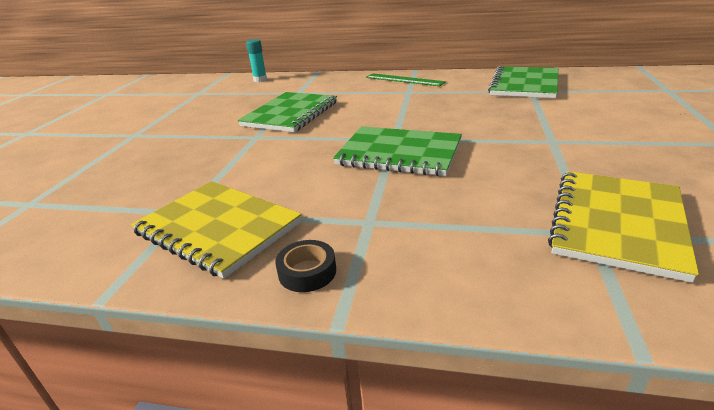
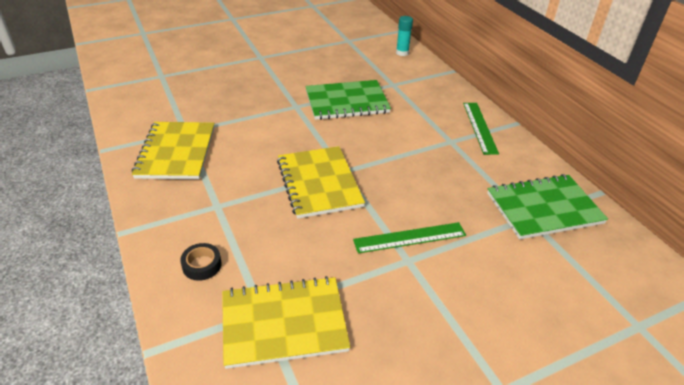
camera: 50 degrees right, 10 degrees up
(307, 272) = (155, 204): black tape -> black tape (202, 265)
(399, 153) = (319, 183): green notebook -> yellow notebook
(521, 133) = (410, 237): none -> green ruler

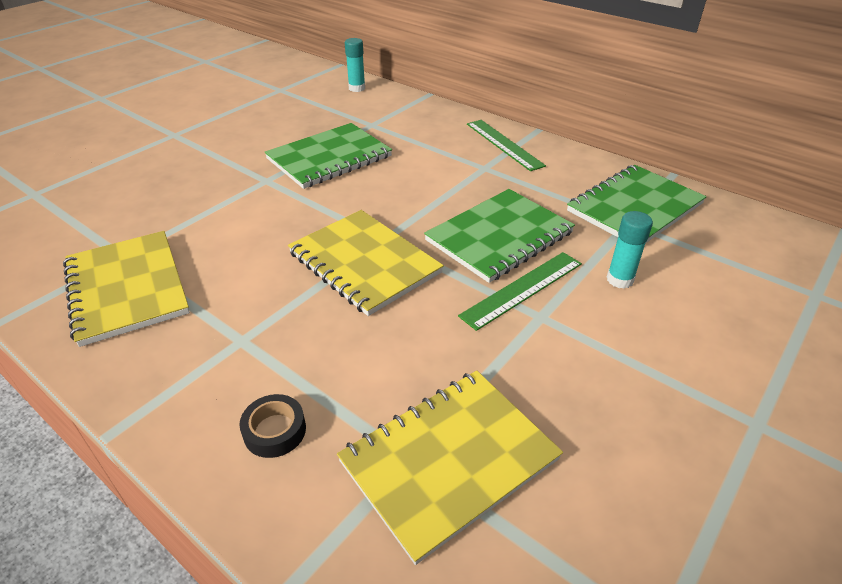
camera: 25 degrees left, 0 degrees up
(422, 195) = (499, 236): none -> green notebook
(485, 257) = (620, 280): none -> turquoise glue stick

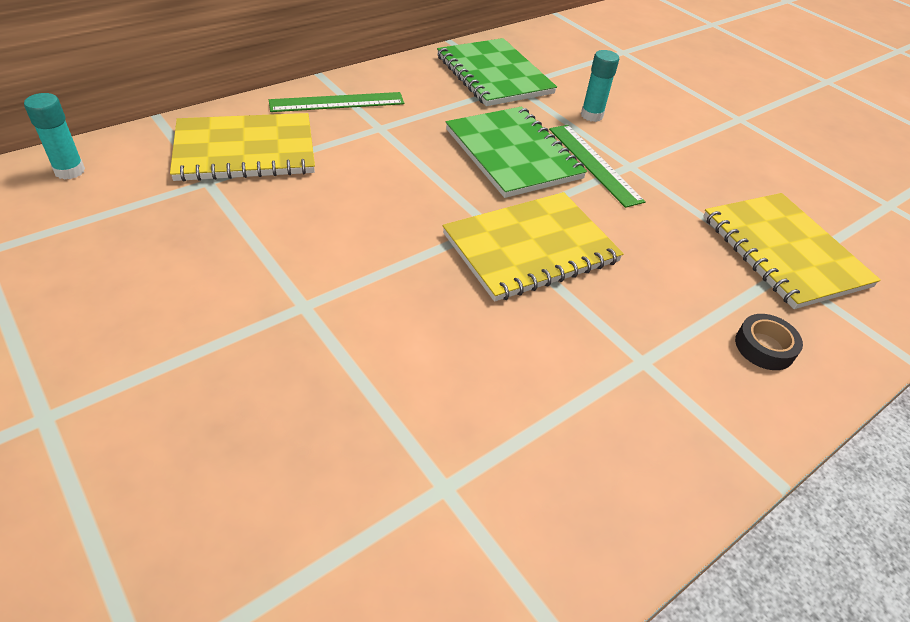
camera: 80 degrees left, 5 degrees up
(127, 288) = (527, 476): yellow notebook -> yellow notebook (245, 150)
(329, 158) = (278, 235): green notebook -> none

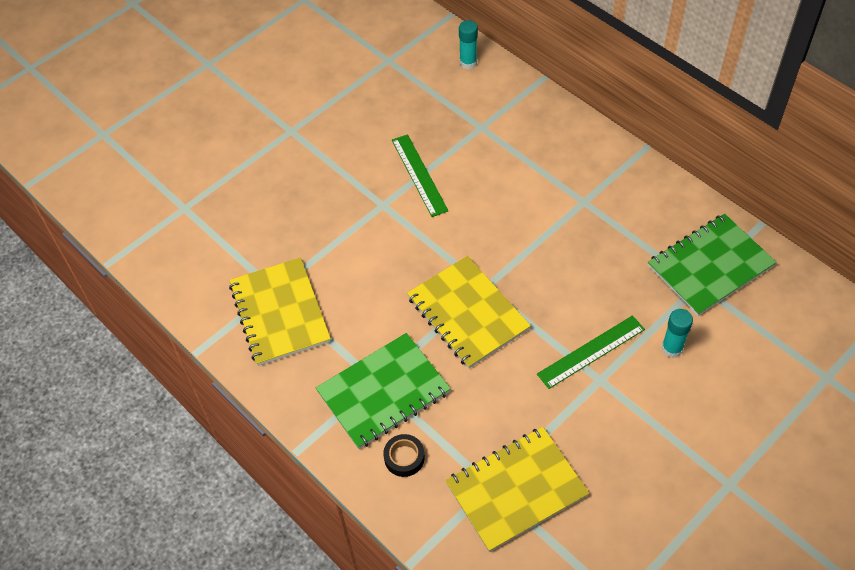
camera: 90 degrees right, 10 degrees up
(245, 150) = (522, 134): yellow notebook -> yellow notebook (280, 313)
(337, 102) = (608, 168): green ruler -> green ruler (419, 175)
(512, 154) = (582, 292): green notebook -> green notebook (383, 392)

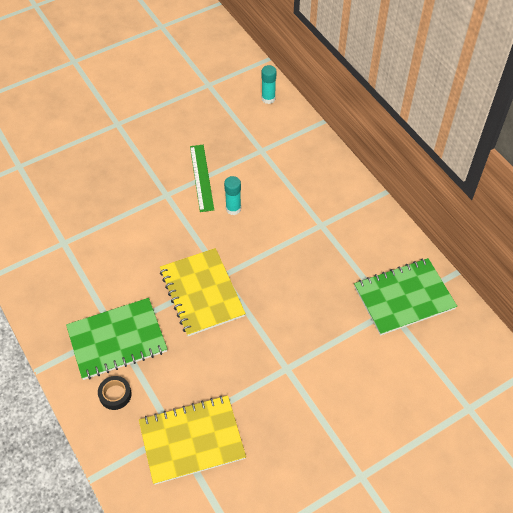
camera: 10 degrees right, 0 degrees up
(280, 313) = (61, 261): yellow notebook -> none
(591, 351) = (287, 344): green ruler -> none
(672, 348) = (351, 356): turquoise glue stick -> turquoise glue stick (233, 209)

